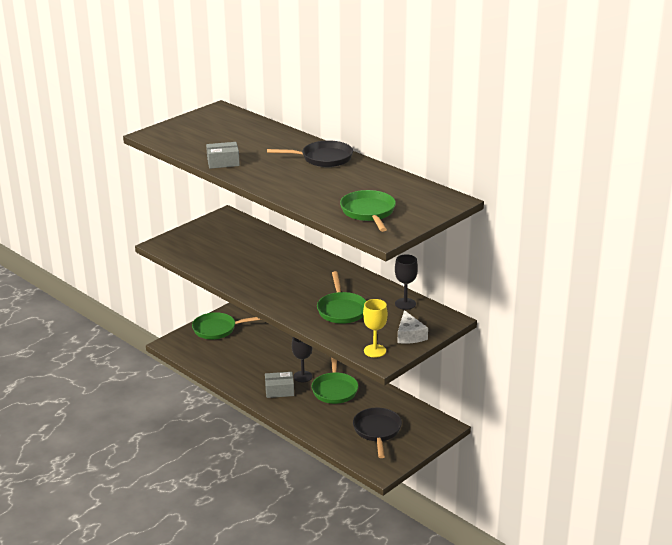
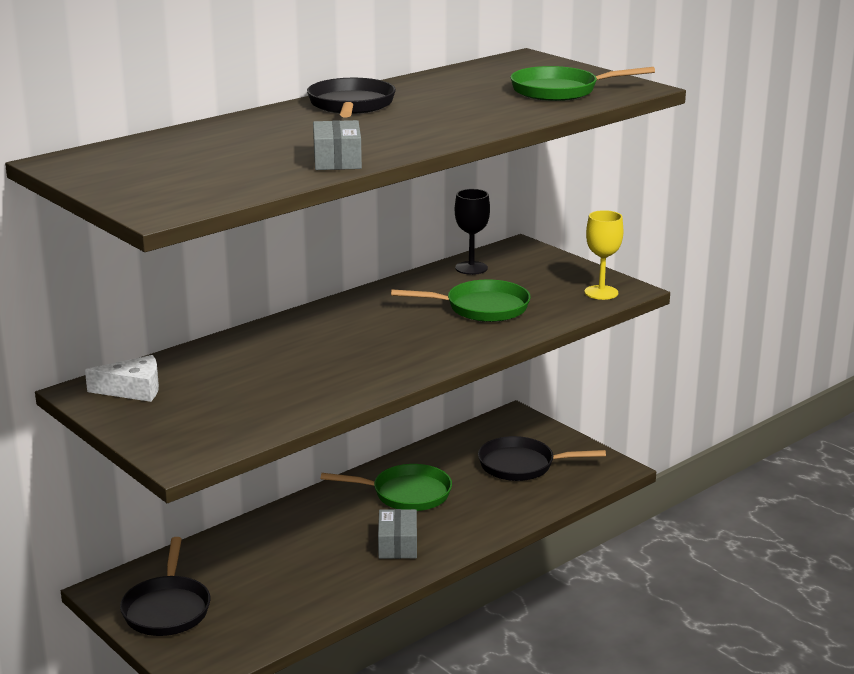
camera: 85 degrees left, 5 degrees down
(217, 329) = (167, 609): green pan -> black pan
(303, 376) = (361, 521): black goblet -> none
(410, 335) = (559, 270): white cheese -> white cheese (133, 390)

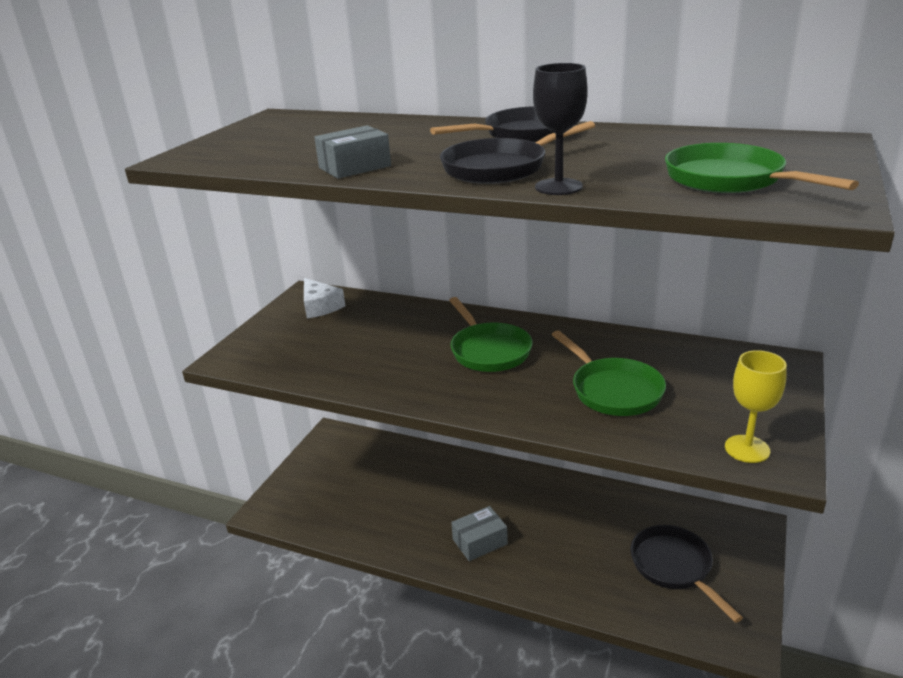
camera: 65 degrees right, 5 degrees up
(167, 609) = (325, 466): black pan -> black pan (500, 168)
(406, 494) = (557, 514): green pan -> green pan (488, 350)
(471, 268) = (695, 355): black goblet -> black goblet (558, 187)

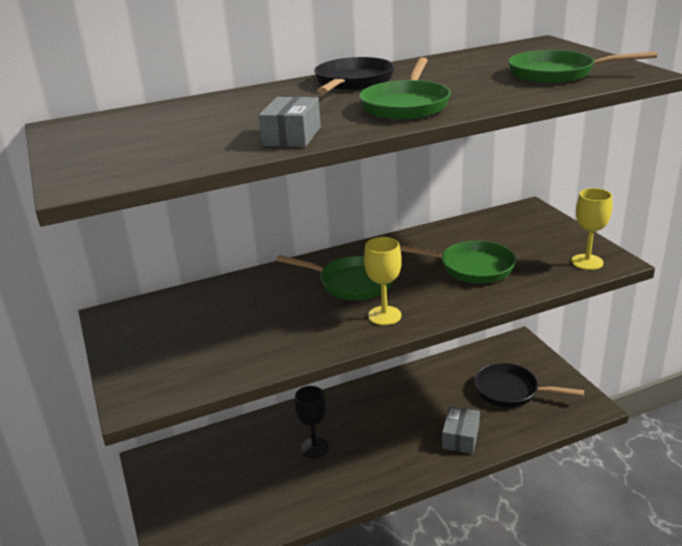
camera: 45 degrees left, 0 degrees up
(320, 306) = (147, 319): white cheese -> none
(465, 391) = (384, 315): none -> yellow goblet
(480, 542) = (382, 456): grey box -> grey box (460, 437)
(500, 168) = (406, 105): black pan -> green pan
(558, 187) = (479, 104): black goblet -> black goblet (314, 448)

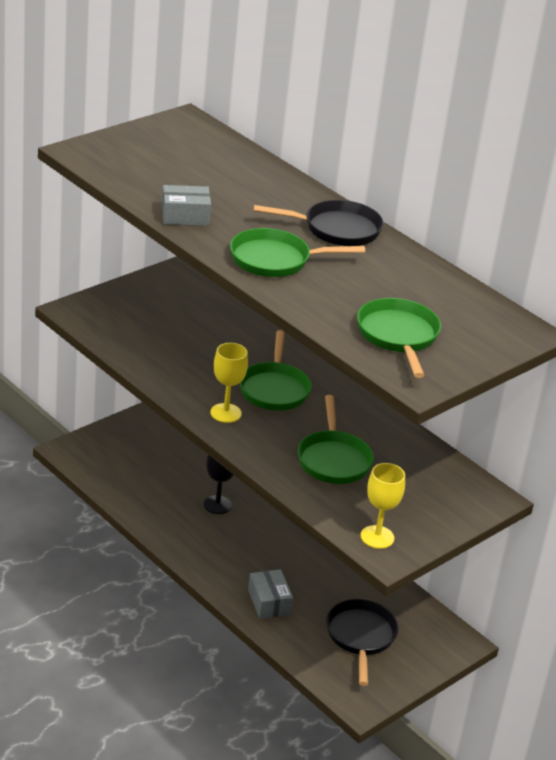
camera: 65 degrees right, 5 degrees up
(460, 437) = (269, 602): grey box -> grey box turned 75 degrees clockwise

